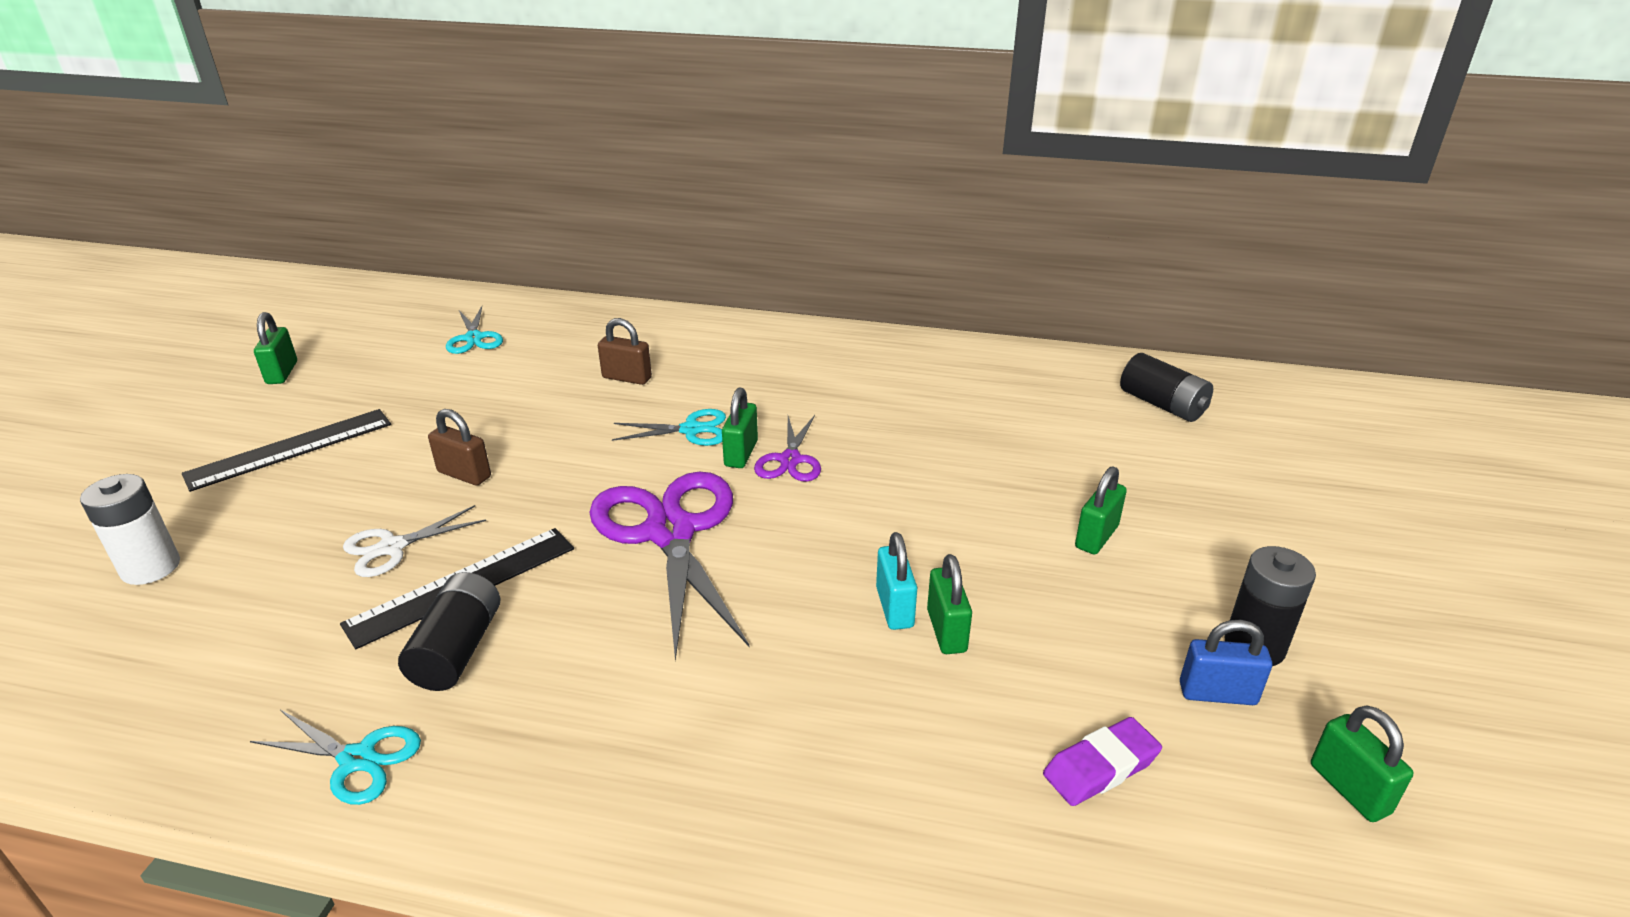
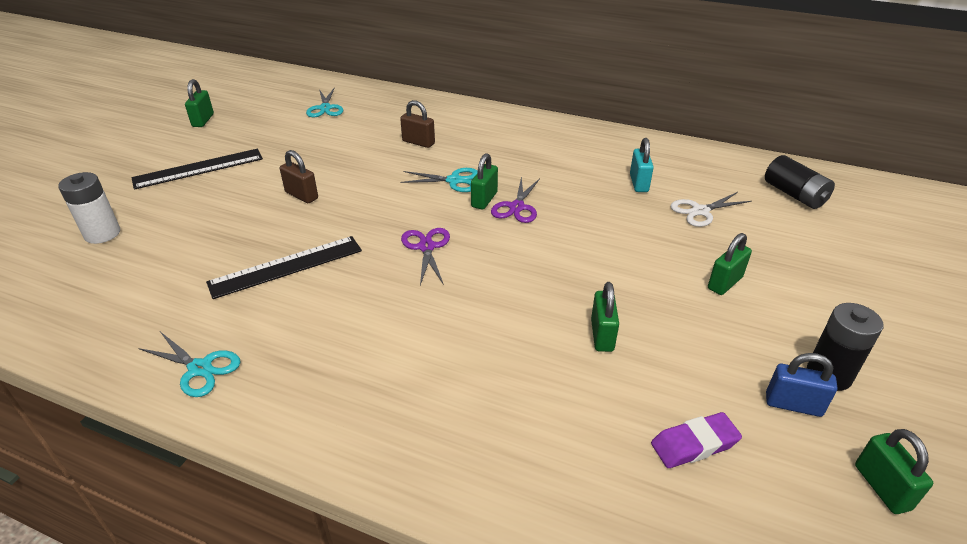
camera: 10 degrees right, 5 degrees up
(392, 547) = (248, 237): white scissors -> white scissors (700, 211)
(457, 650) = (275, 307): black battery -> none
(671, 532) = (427, 247): purple scissors -> purple scissors, size x0.50
(894, 607) = (569, 315): turquoise padlock -> turquoise padlock (639, 183)

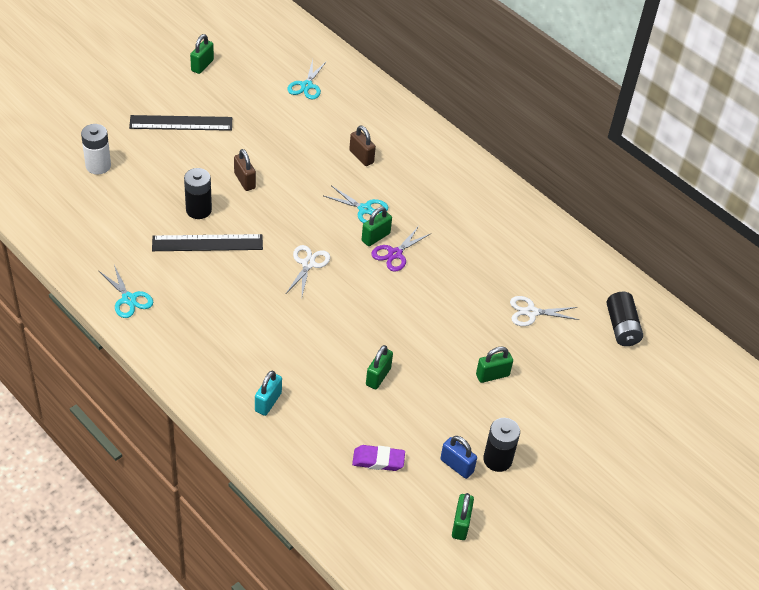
camera: 20 degrees right, 10 degrees up
(258, 238) = (198, 210): none -> black battery
(427, 247) = (308, 264): purple scissors -> white scissors
(639, 183) = (507, 268): turquoise padlock -> turquoise padlock (268, 402)

